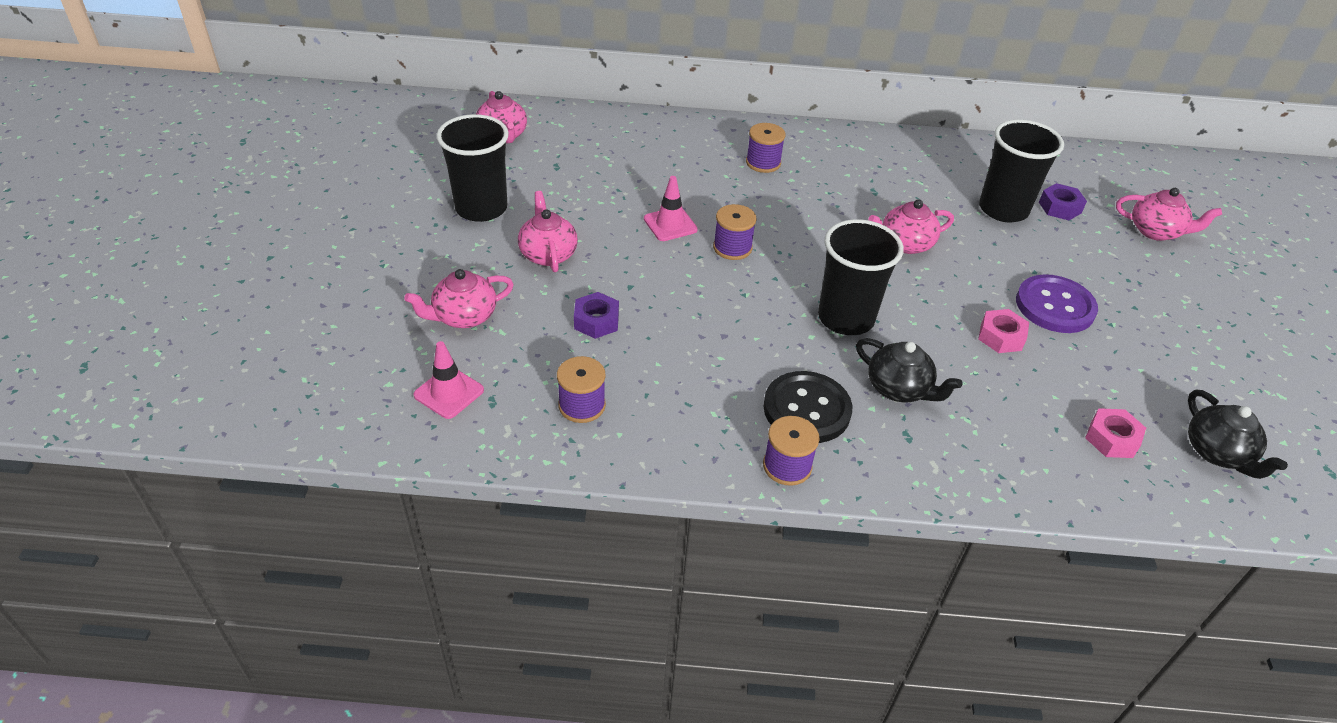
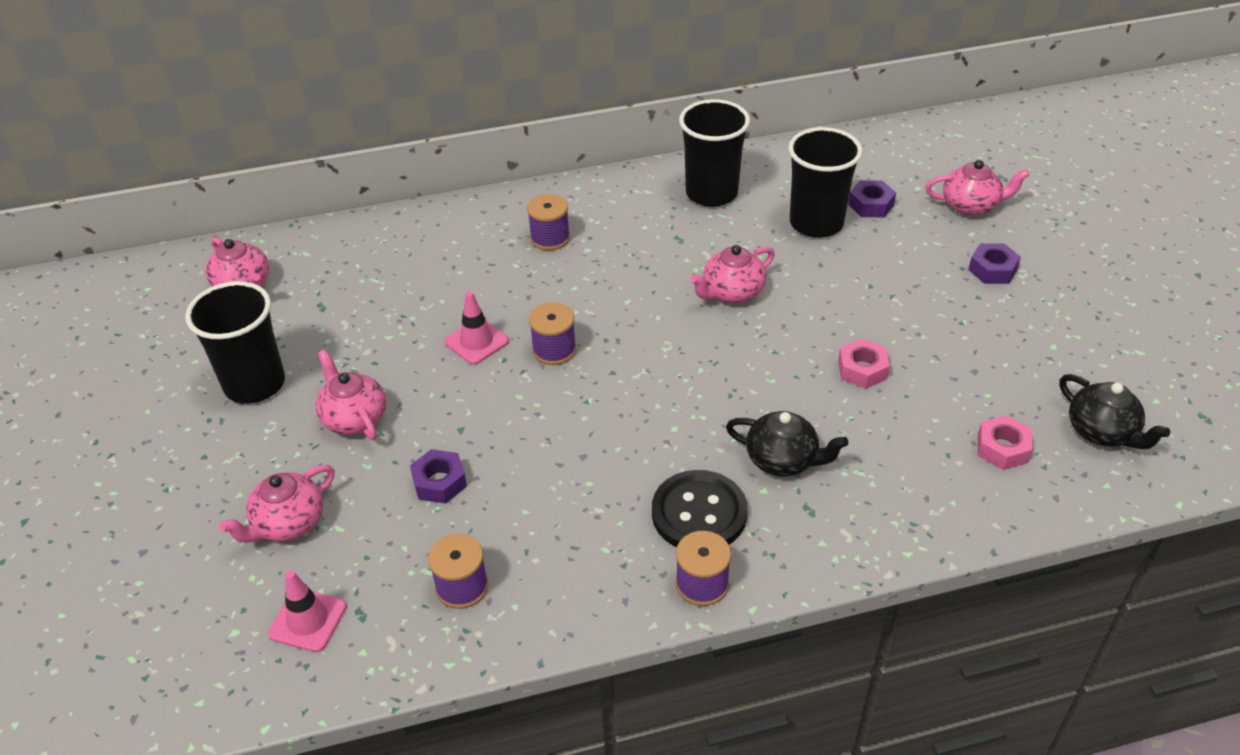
camera: 15 degrees left, 0 degrees up
(845, 318) = (701, 396): black cup -> black cup (711, 193)
(1055, 306) = (902, 319): purple button -> none
(1157, 288) = (992, 269): none -> purple nut

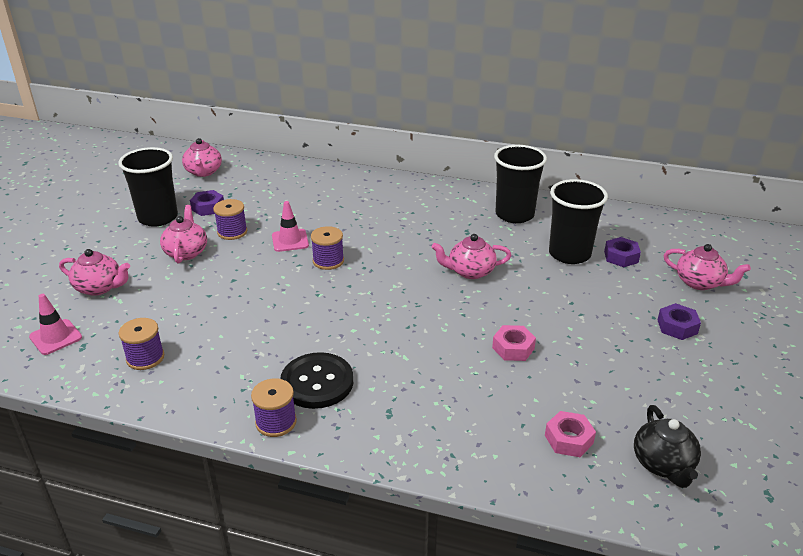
camera: 30 degrees right, 10 degrees down
(288, 523) = (99, 287): pink teapot -> pink teapot turned 150 degrees counterclockwise
(439, 482) = (193, 301): purple nut -> purple nut (208, 207)
(550, 238) = (388, 205): purple spool -> purple spool (232, 232)
(782, 460) = (402, 377): black teapot -> none

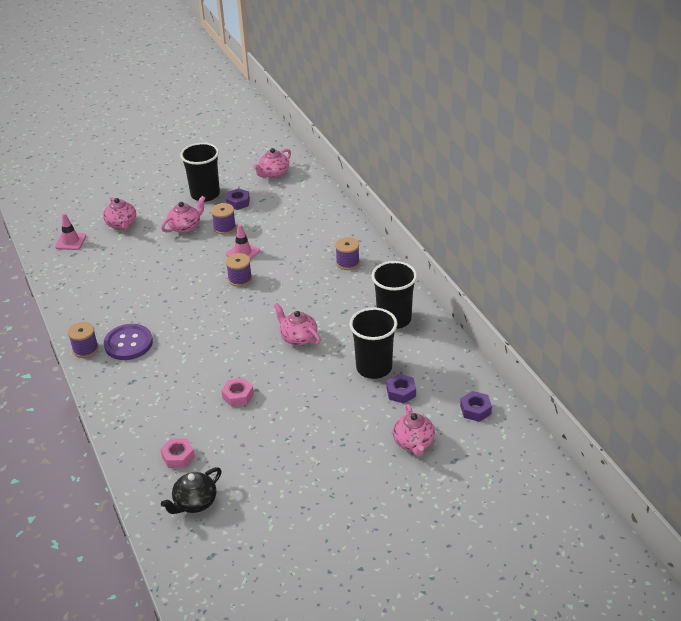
camera: 50 degrees right, 5 degrees up
(145, 358) = (86, 278): purple spool -> purple spool (347, 263)
(317, 382) = (128, 343): black button -> purple button
(677, 326) = (343, 454): purple nut -> purple nut (475, 410)

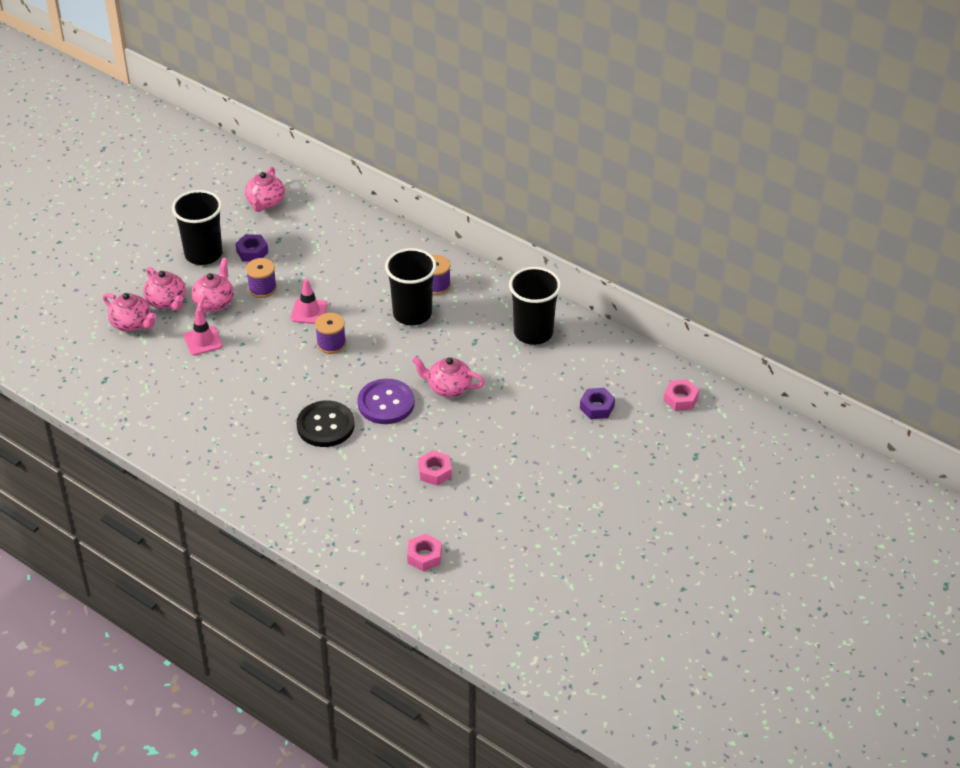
camera: 30 degrees left, 5 degrees up
(70, 241) = (86, 365): pink traffic cone -> pink traffic cone (203, 341)
(85, 349) = (222, 483): purple spool -> none
(128, 343) = (266, 460): purple button -> purple button (386, 403)
(188, 334) = (325, 425): none -> black button
(195, 502) = (479, 593): black teapot -> none
(374, 368) = (551, 392): black cup -> black cup (412, 313)
(413, 443) = (645, 453): pink teapot -> pink teapot (167, 301)
(475, 410) = (680, 399): purple nut -> pink nut

